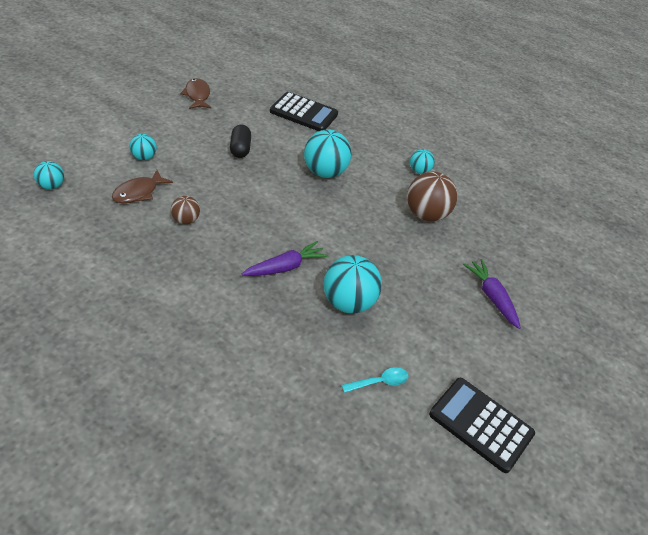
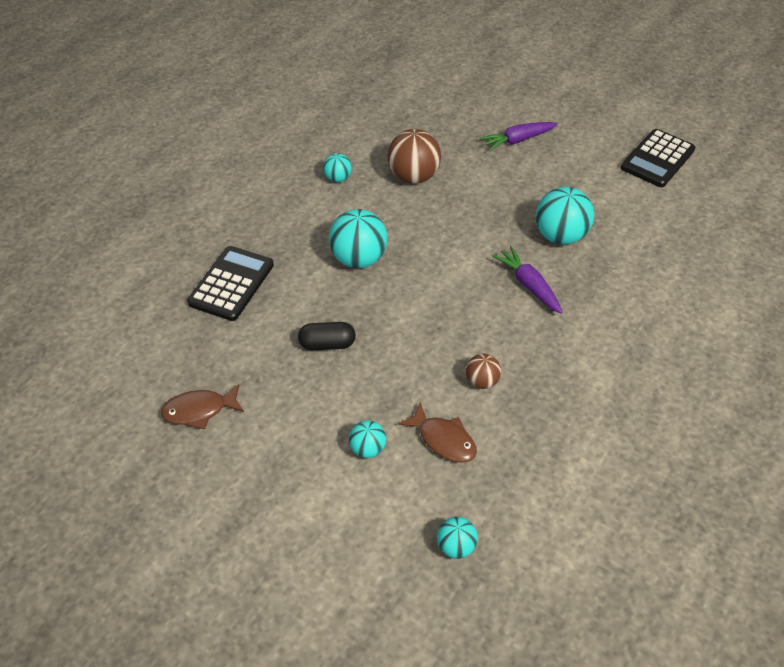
camera: 85 degrees left, 5 degrees up
(379, 382) = (643, 215): turquoise spoon -> none

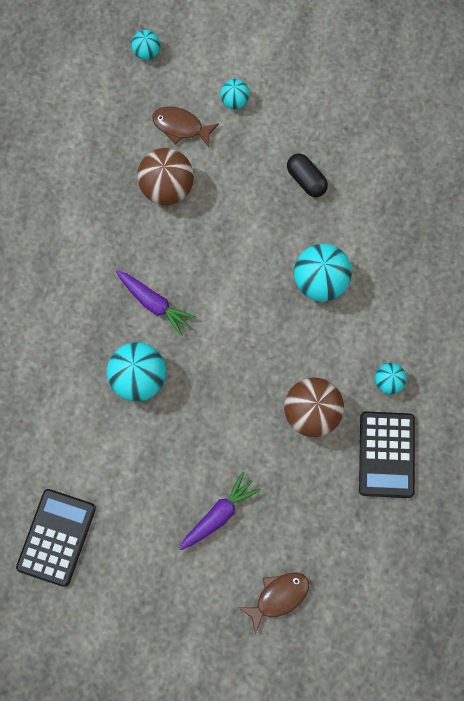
camera: 160 degrees right, 25 degrees up
(199, 410) = (375, 88): brown fish -> brown fish (278, 597)
(231, 284) = (419, 213): black calculator -> black calculator (386, 454)
(327, 344) = (306, 180): black capsule -> black capsule turned 75 degrees clockwise
(481, 381) = (167, 187): brown ball -> brown ball, size x1.85

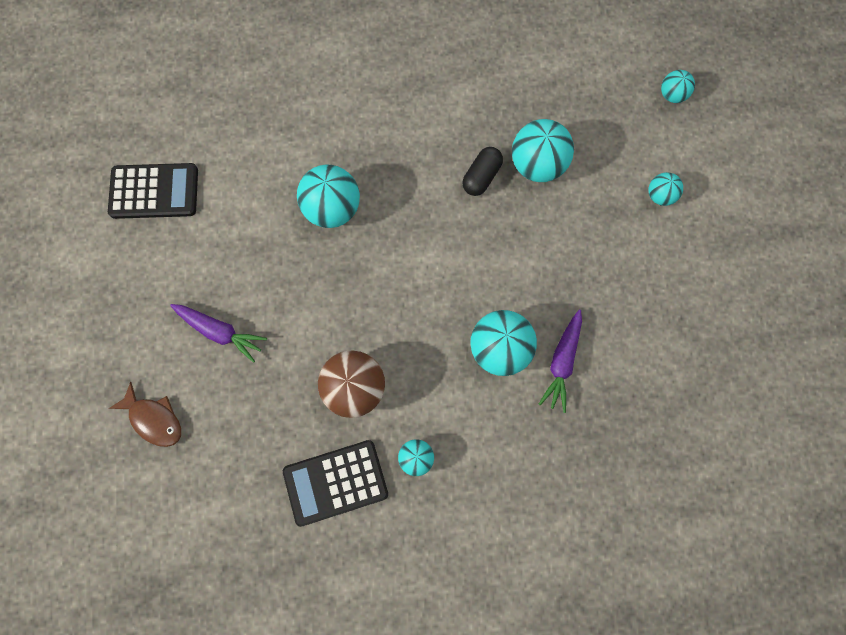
camera: 70 degrees right, 0 degrees up
(154, 303) = (412, 196): purple carrot -> purple carrot (562, 362)
(167, 187) = (537, 165): brown ball -> turquoise ball
(181, 127) = (607, 155): brown fish -> none
(306, 180) = (605, 296): black capsule -> black capsule (481, 177)

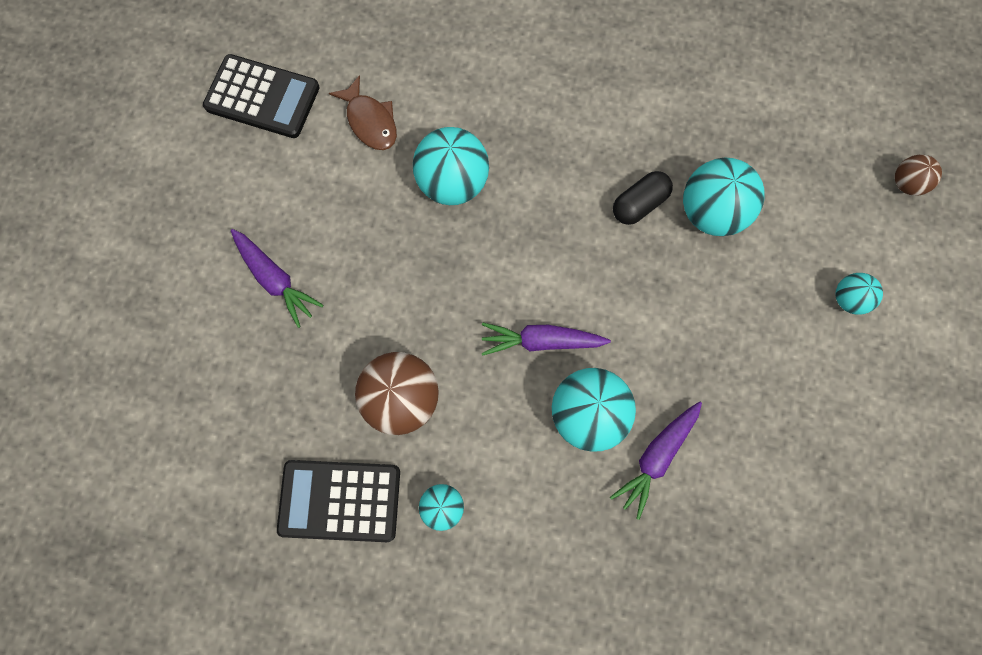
camera: 20 degrees right, 0 degrees up
(154, 419) = (166, 352): brown fish -> brown fish (370, 121)
(445, 306) = (541, 341): none -> purple carrot
(672, 95) = (906, 183): turquoise ball -> brown ball

